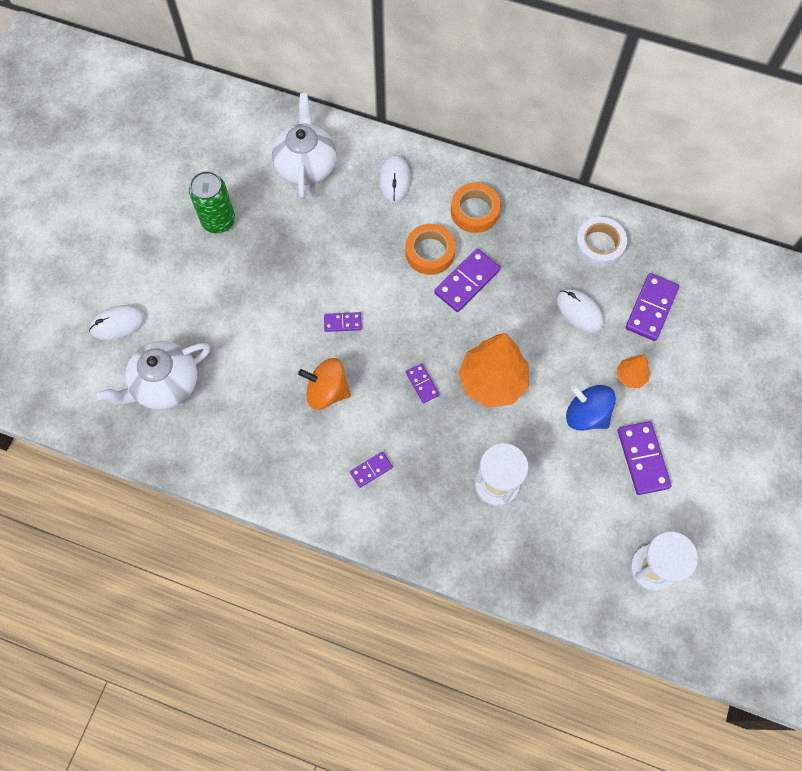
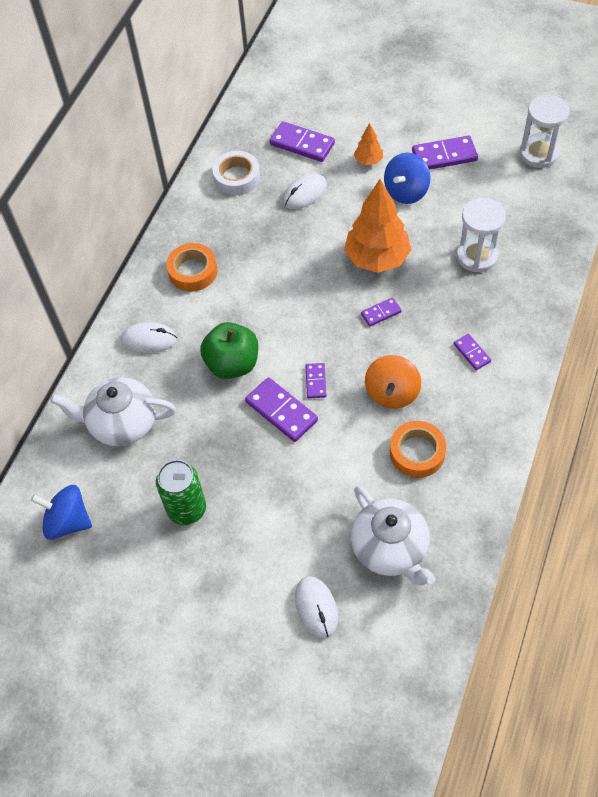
camera: 85 degrees left, 10 degrees down
(215, 134) = (68, 521): none -> blue spinning top
(365, 250) = (232, 364): none -> green apple
(430, 252) = (237, 308): orange tape -> orange tape (417, 452)
(467, 281) = (271, 278): purple domino -> purple domino (281, 411)

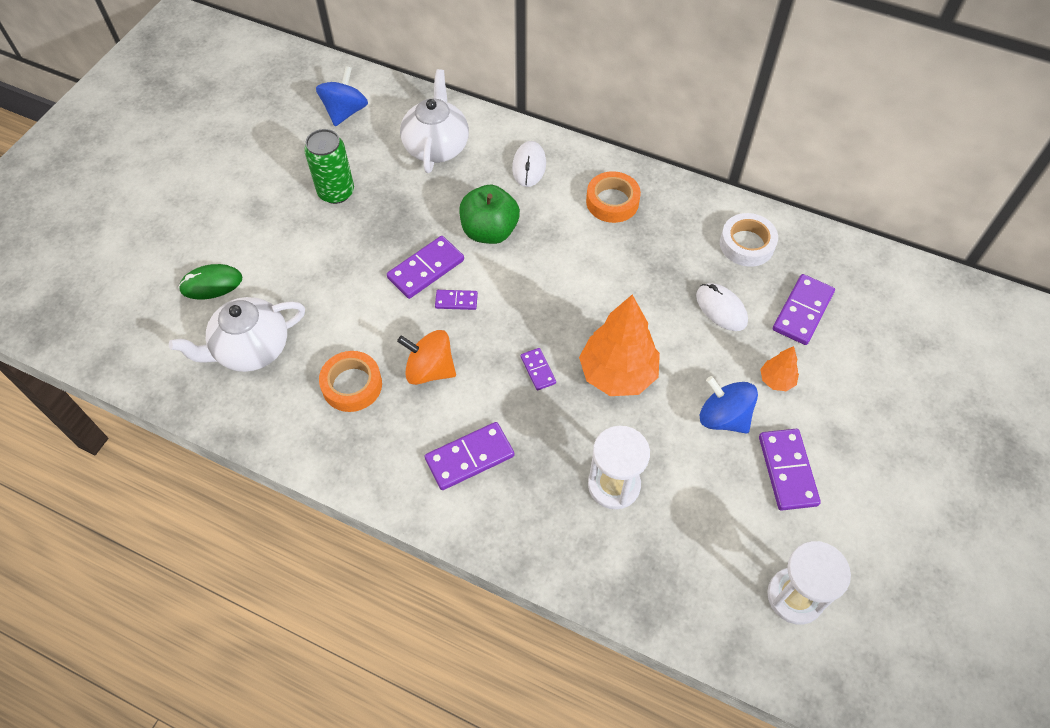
camera: 90 degrees right, 0 degrees up
(316, 607) = (211, 284): white mouse -> green mouse
(471, 353) = (469, 457): purple domino -> purple domino, size x1.79

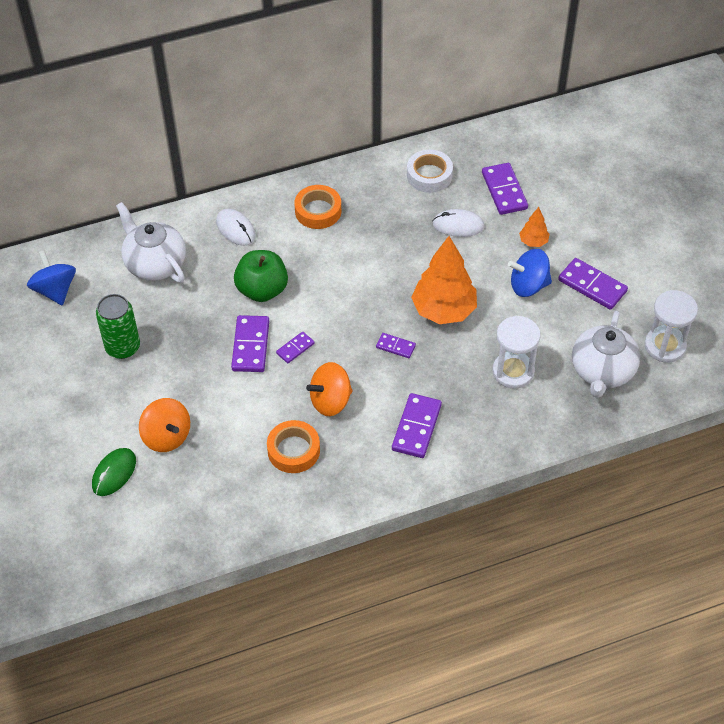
camera: 45 degrees left, 5 degrees down
(251, 349) = (198, 486): white teapot -> white teapot (602, 371)
(279, 288) = (167, 436): none -> orange spinning top

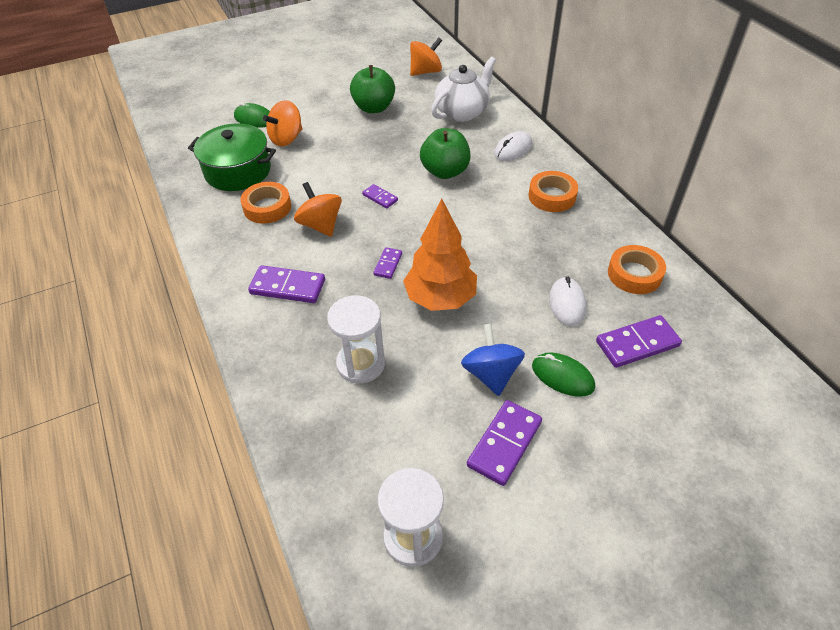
camera: 85 degrees right, 5 degrees down
(55, 290) = (425, 72): blue spinning top -> orange spinning top
(123, 347) = (374, 108): green can -> green apple
(221, 483) = (238, 171): none -> green pot
(250, 346) = (381, 171): purple domino -> none
(429, 175) = (634, 274): white tape -> orange tape
(533, 242) = (562, 376): orange tree -> green mouse
(602, 371) = (364, 457): white teapot -> none

